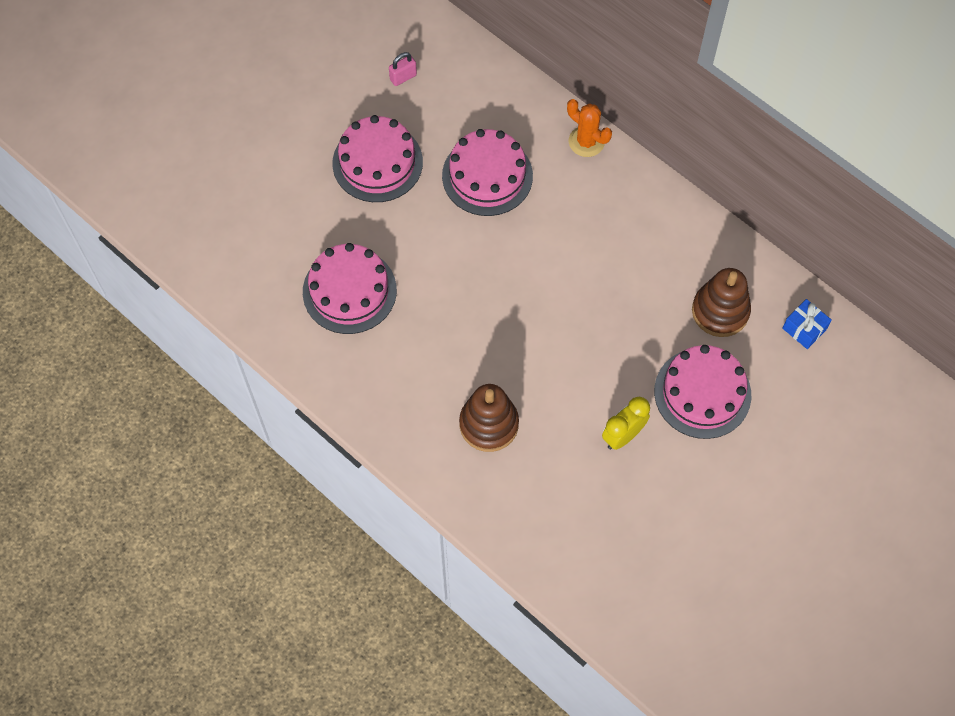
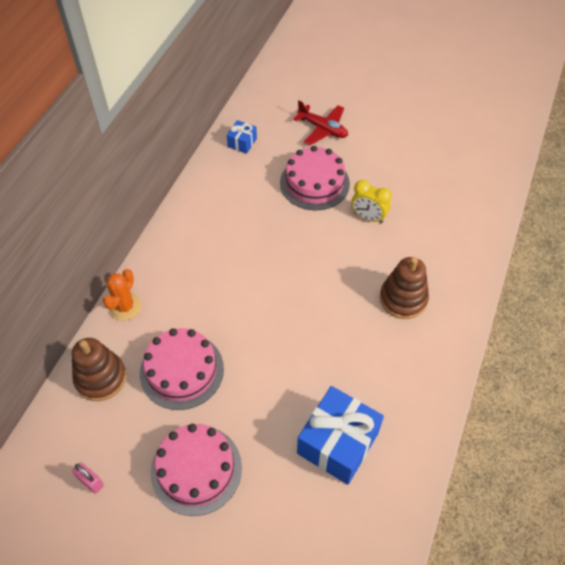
camera: 110 degrees left, 10 degrees down
(349, 291) = (338, 443): pink cake -> blue gift
(720, 311) = (247, 188): brown stacking toy -> brown stacking toy (101, 378)
(800, 440) = (323, 129): none -> red plane

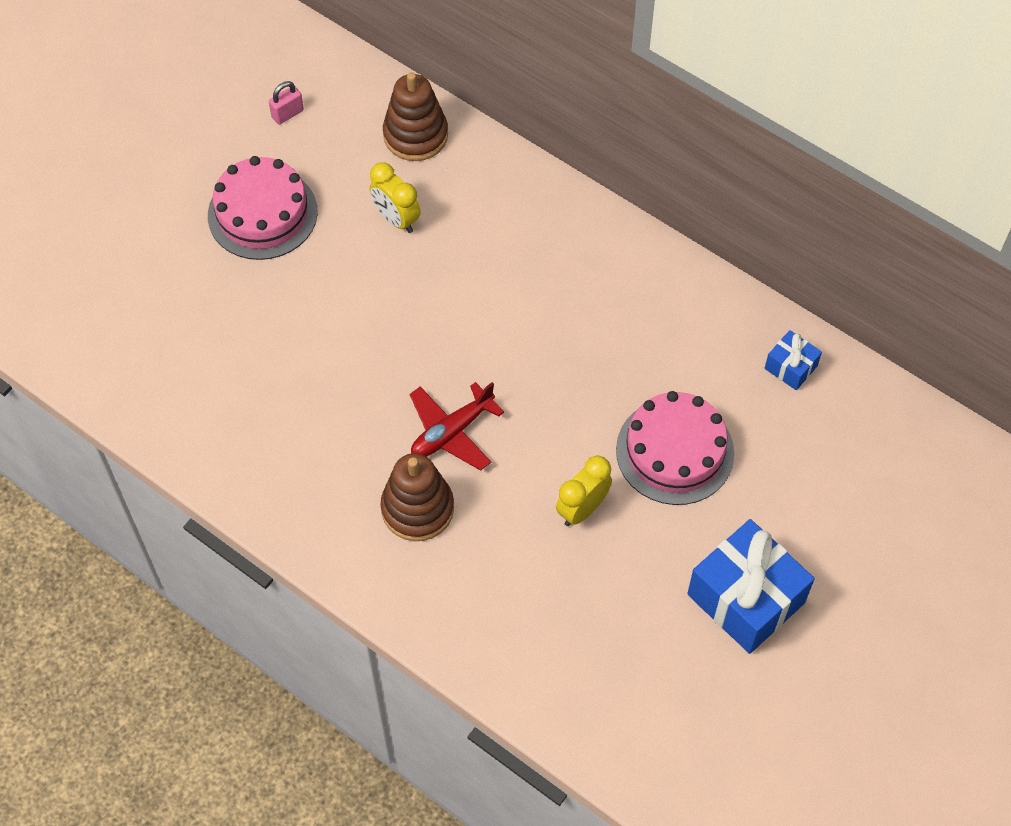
camera: 105 degrees right, 5 degrees up
(125, 307) = (512, 171): orange cactus -> none
(182, 370) = (396, 219): pink cake -> yellow clock
(323, 129) = (797, 497): red plane -> red plane (452, 432)
(338, 443) = (237, 365): blue gift -> blue gift (746, 598)

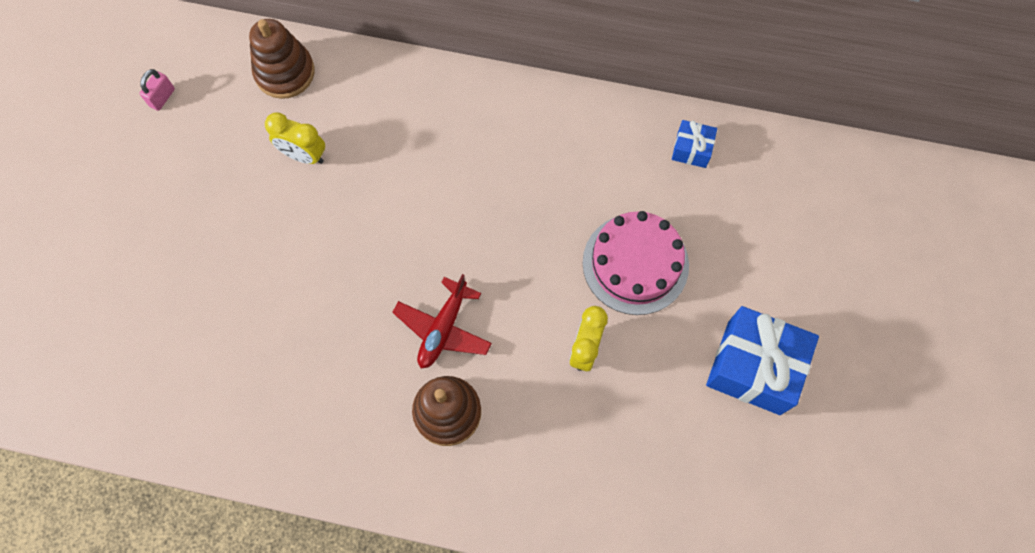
camera: 25 degrees left, 10 degrees up
(262, 213) = (183, 198): pink cake -> none

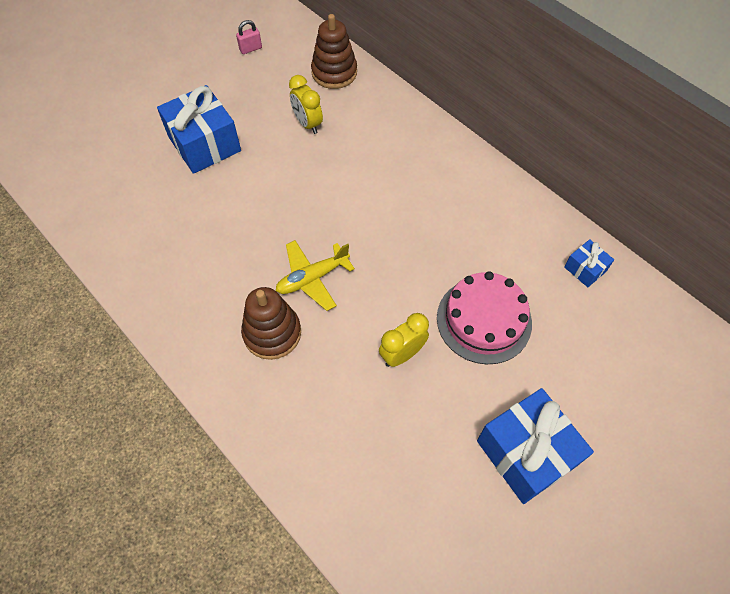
camera: 35 degrees right, 10 degrees down
(207, 251) = (204, 144): none -> blue gift
(443, 328) = (312, 278): red plane -> yellow plane

